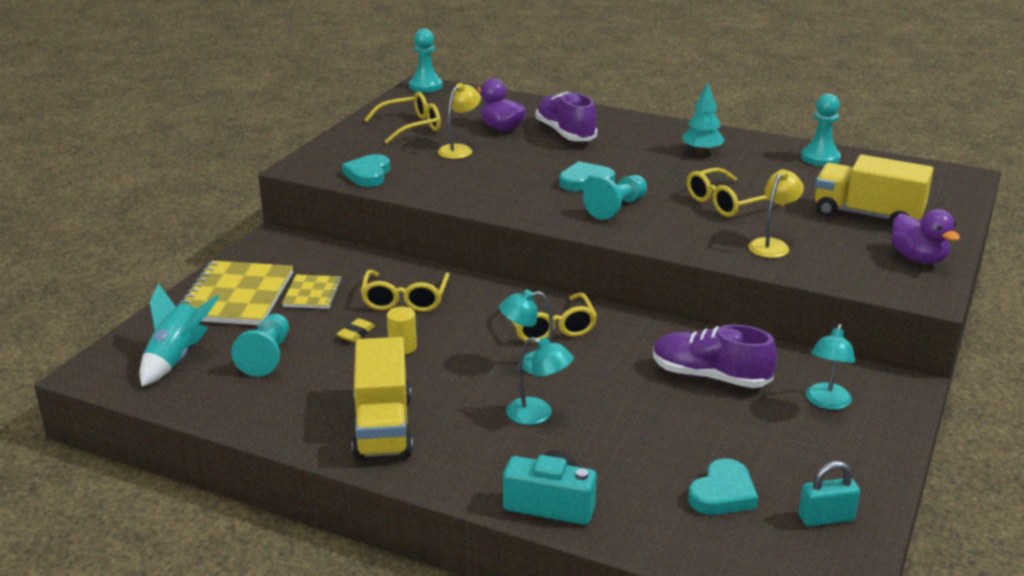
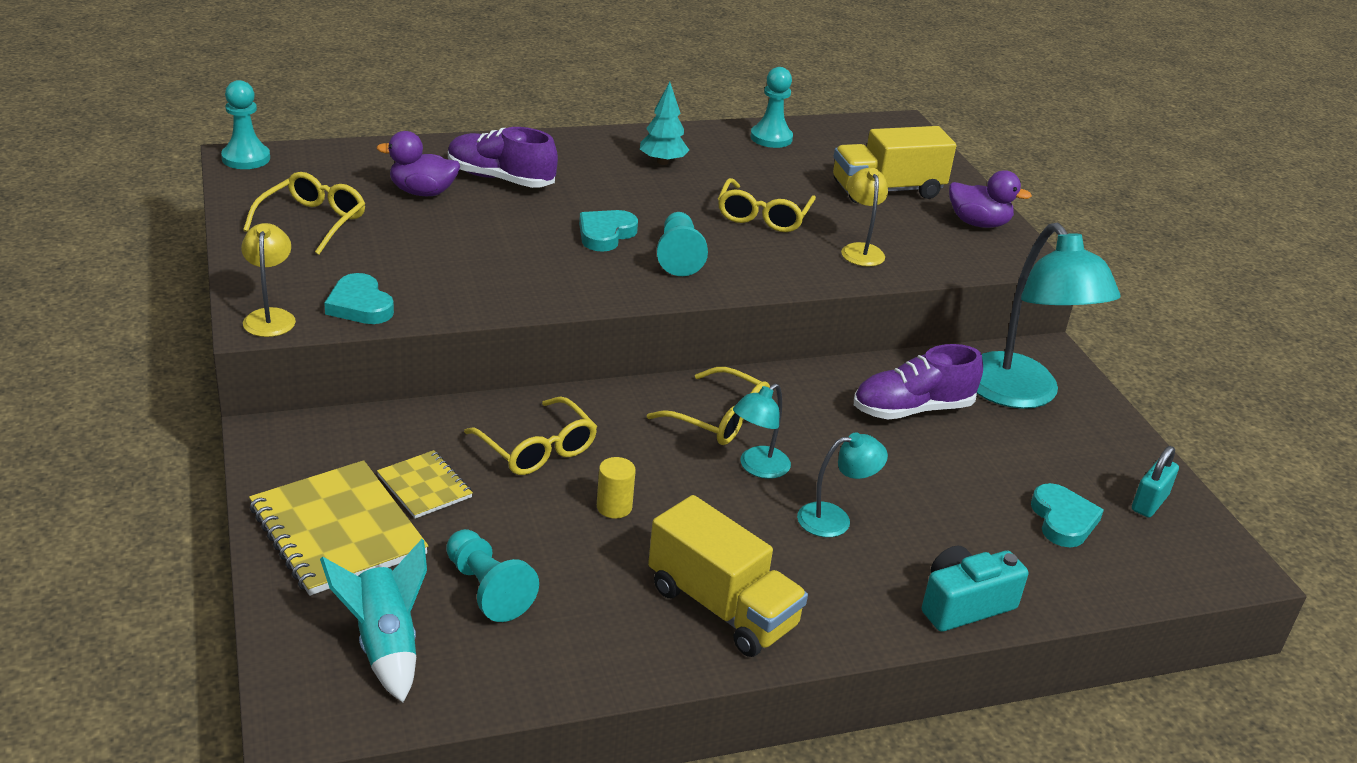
camera: 45 degrees left, 5 degrees up
(356, 333) = (543, 514): yellow eraser -> none
(459, 149) = (416, 236): yellow lamp -> yellow lamp (270, 317)
(826, 402) = (1020, 394): turquoise lamp -> turquoise lamp, size x2.07

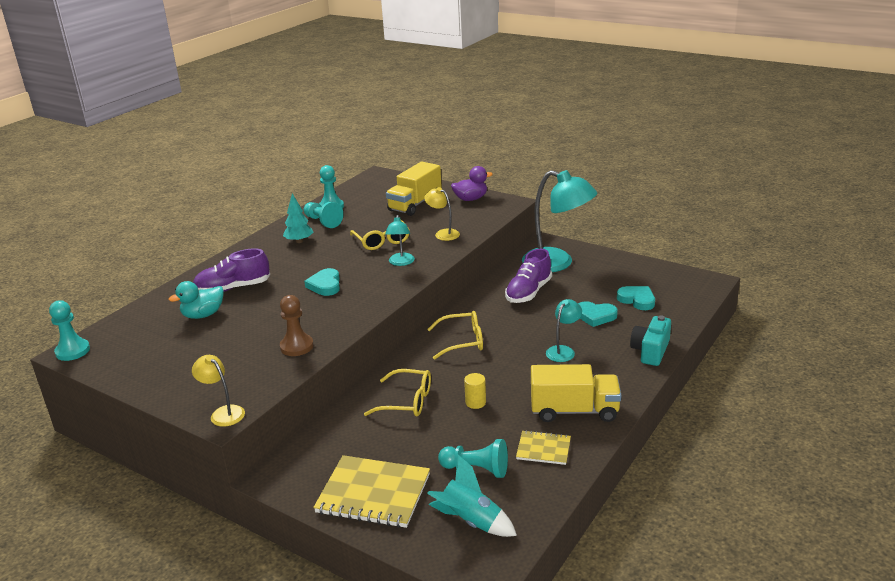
camera: 35 degrees left, 5 degrees down
(313, 222) = (167, 359): yellow glasses -> none
(360, 305) = (260, 381): turquoise heart -> turquoise heart (595, 316)
(422, 192) = (203, 315): purple duck -> turquoise duck
(425, 486) = (382, 449): yellow notebook -> yellow notebook (543, 449)
(457, 289) = (297, 346): none -> brown pawn
(678, 257) = (373, 277): turquoise pawn -> turquoise pawn (323, 222)
(757, 468) = (506, 350): turquoise lamp -> turquoise lamp (401, 262)
(1149, 503) = (654, 276): turquoise padlock -> none

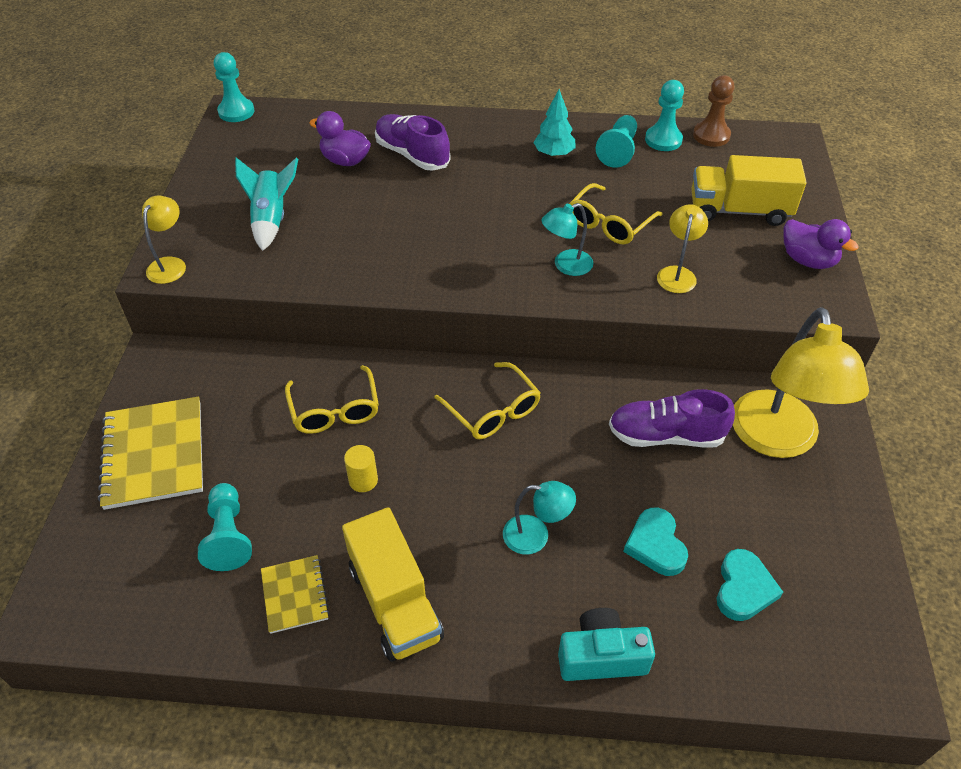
camera: 60 degrees right, 20 degrees up
(203, 315) = (345, 160): turquoise duck -> purple duck
(297, 346) = (318, 261): brown pawn -> brown pawn (711, 135)
(325, 285) = (465, 223): turquoise heart -> none
(470, 521) = (131, 568): turquoise rocket -> turquoise rocket (271, 219)
(557, 263) = (777, 440): turquoise lamp -> yellow lamp

